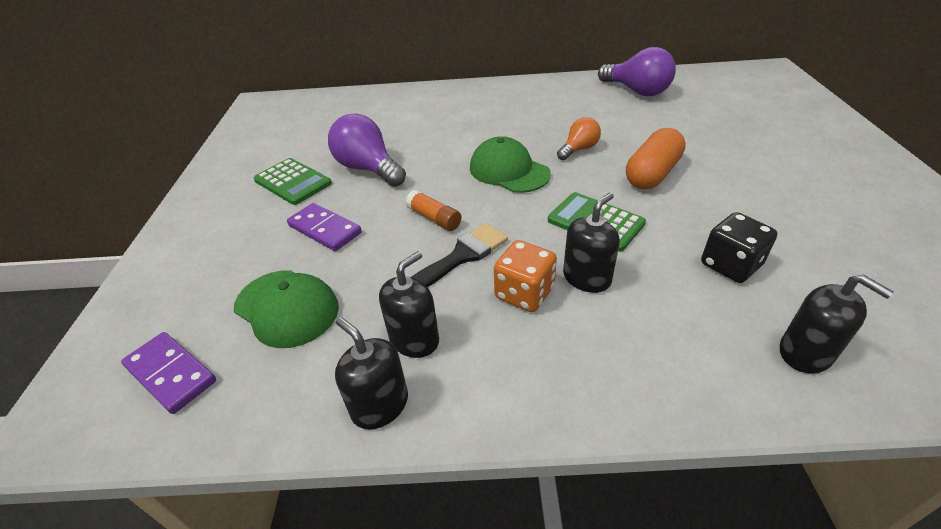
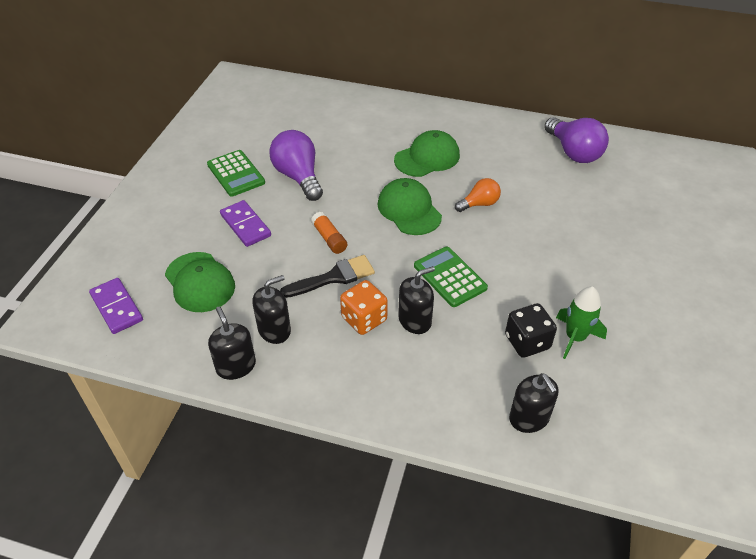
camera: 15 degrees right, 5 degrees up
(499, 124) = (427, 158): none -> green cap
(652, 174) = (524, 246): orange capsule -> none
(776, 246) = (575, 337): none -> green rocket

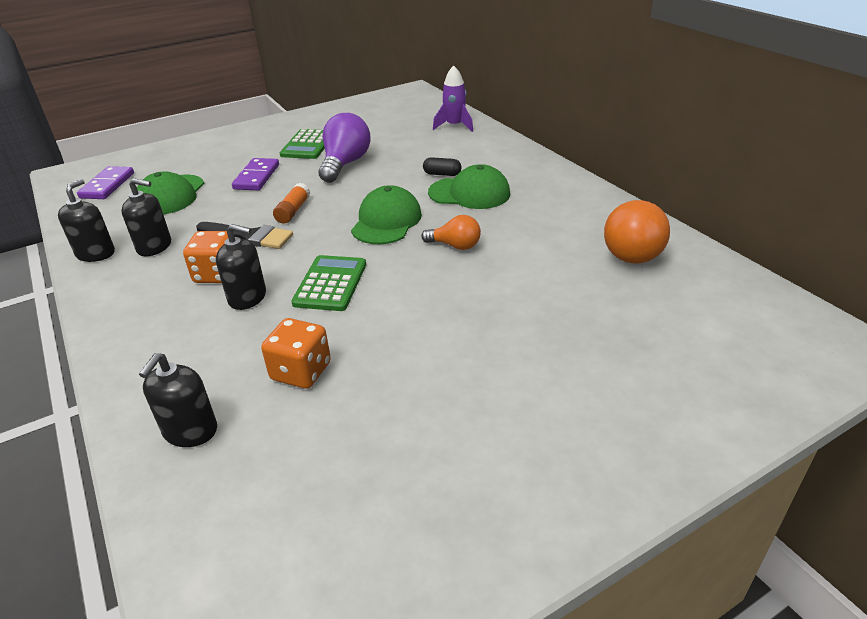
camera: 45 degrees right, 10 degrees down
(326, 100) = (454, 126): none -> purple rocket
(385, 150) = (442, 174): none -> black capsule
(527, 342) = (301, 371): black dice -> orange dice
(573, 152) = (632, 250): purple light bulb -> orange light bulb
(575, 337) = (349, 398): green rocket -> none

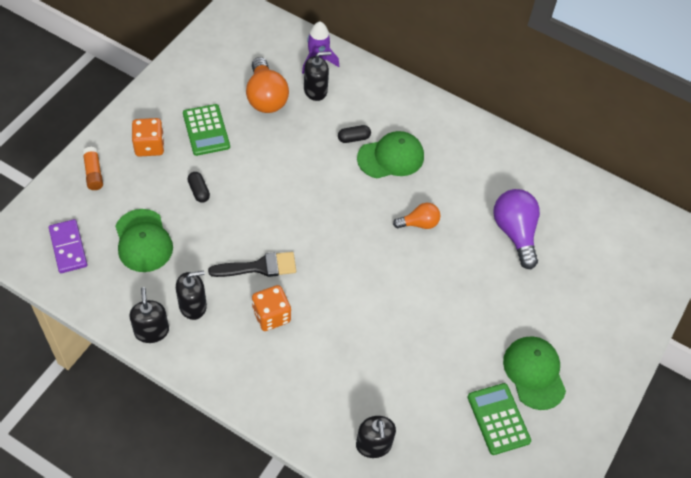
camera: 35 degrees left, 20 degrees up
(247, 297) = (314, 329): black soap dispenser -> black soap dispenser (315, 90)
(257, 177) = (199, 191): purple domino -> black capsule
(293, 211) = (268, 225): orange glue stick -> orange glue stick (93, 173)
(301, 371) = (402, 376): orange dice -> orange dice (149, 146)
(330, 284) = (361, 294): green calculator -> green calculator (498, 419)
(345, 164) = (262, 148): purple light bulb -> purple light bulb (515, 233)
(386, 221) = (351, 213): green cap -> green cap (534, 373)
(632, 250) = (535, 187): orange light bulb -> orange light bulb (265, 97)

